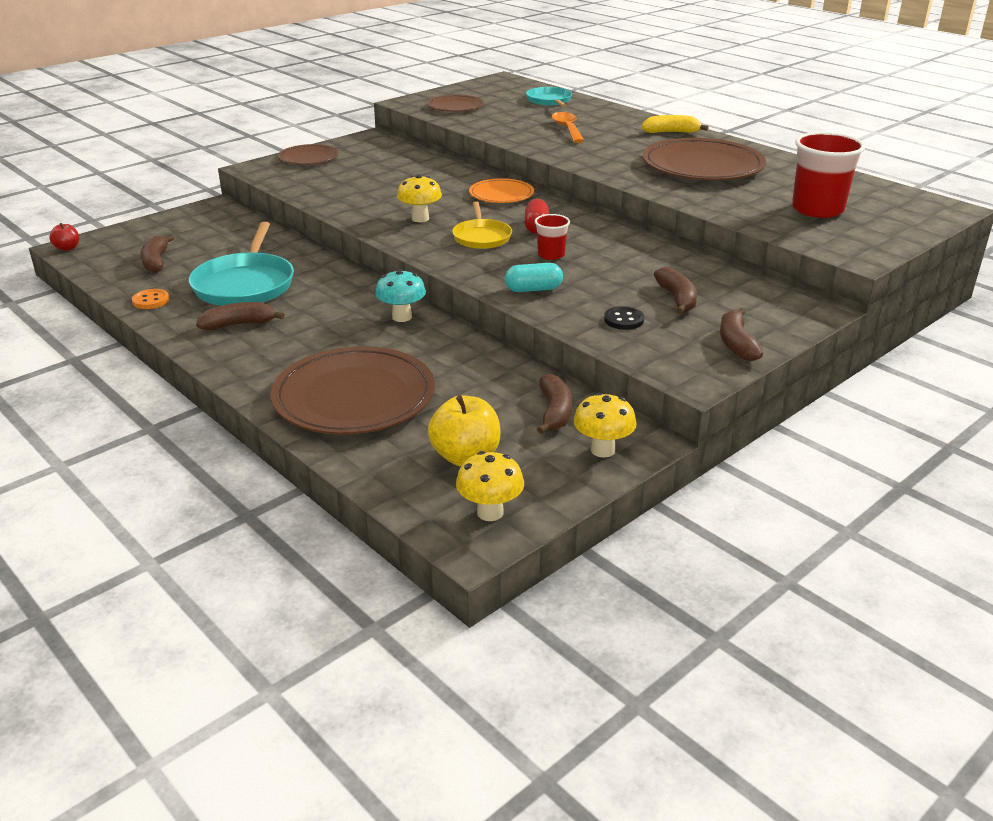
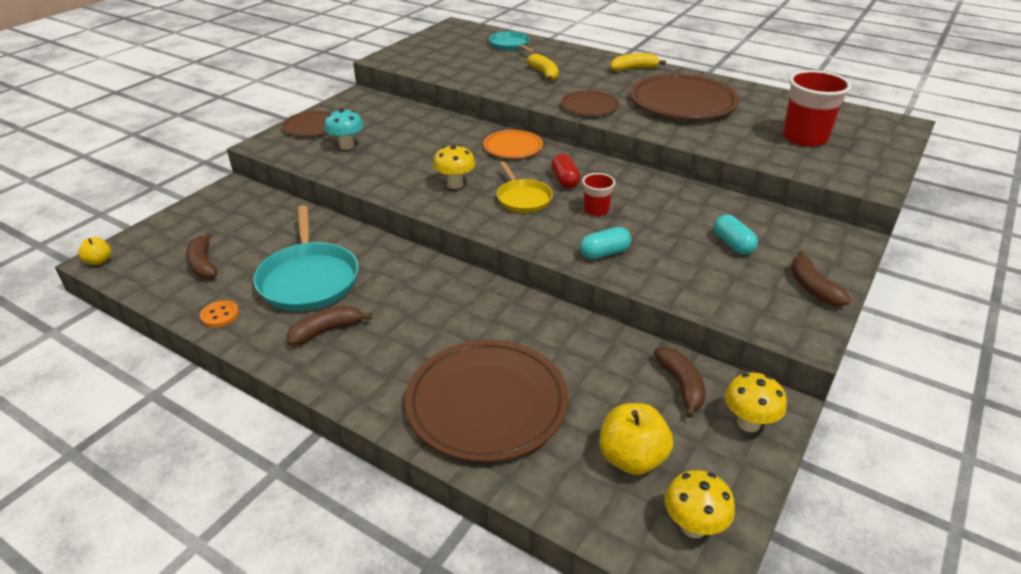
camera: 15 degrees left, 5 degrees up
(67, 248) = (99, 261): red apple -> yellow apple
(402, 317) = (481, 295): turquoise mushroom -> turquoise mushroom (347, 146)
(455, 107) = (431, 59): brown plate -> brown plate (589, 106)
(567, 129) = (544, 74): orange spoon -> yellow banana
(623, 320) = (703, 276): black button -> none
(677, 299) = (732, 244): brown banana -> turquoise capsule

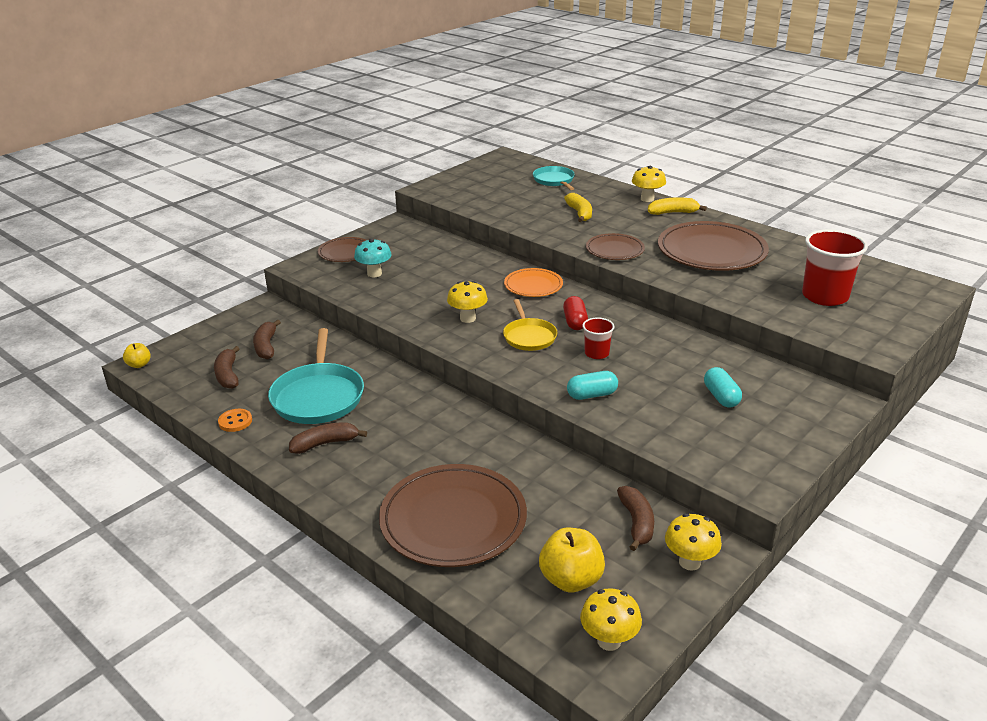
camera: 10 degrees right, 5 degrees down
(605, 57) = (647, 199): none -> yellow mushroom
(812, 288) = (786, 445): brown banana -> brown banana (266, 346)

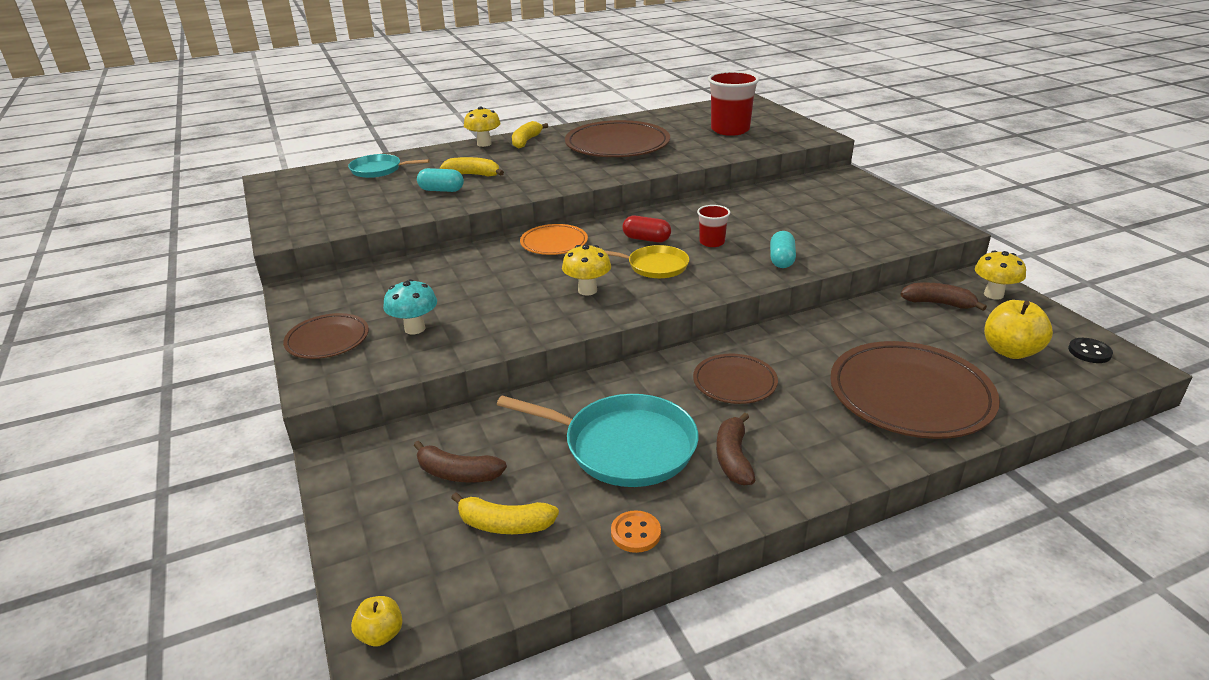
camera: 65 degrees left, 0 degrees up
(228, 375) = (504, 524): brown banana -> yellow banana
(609, 641) = (1089, 352): yellow mushroom -> black button
(614, 250) = (570, 177): brown plate -> brown plate (734, 382)
(721, 397) = (815, 211): turquoise capsule -> turquoise capsule (441, 190)

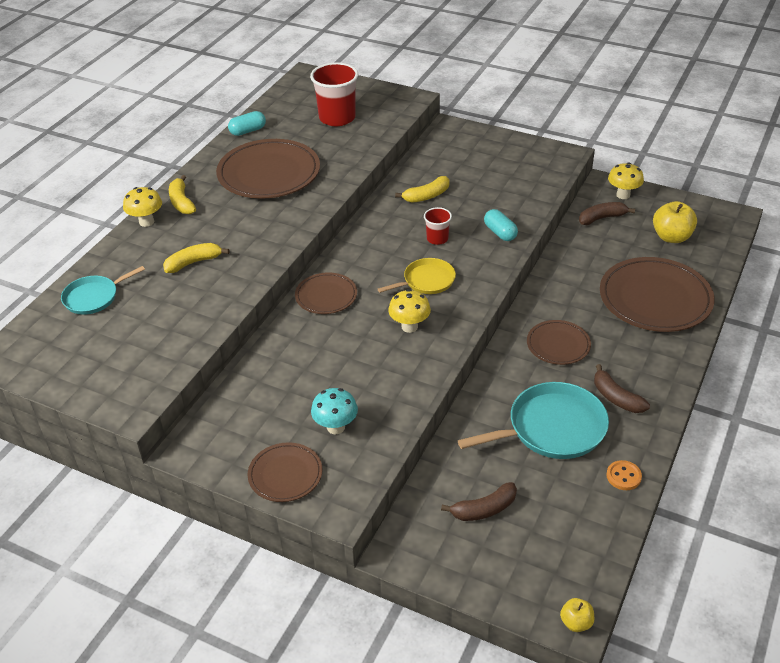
camera: 40 degrees left, 10 degrees up
(441, 190) = (192, 292): turquoise capsule -> turquoise capsule (248, 131)
(504, 524) = (553, 520): yellow banana -> yellow banana (426, 196)
(554, 243) = (326, 296): orange plate -> brown plate
(646, 239) = (389, 258): red capsule -> none
(1089, 352) = (707, 217): black button -> none

